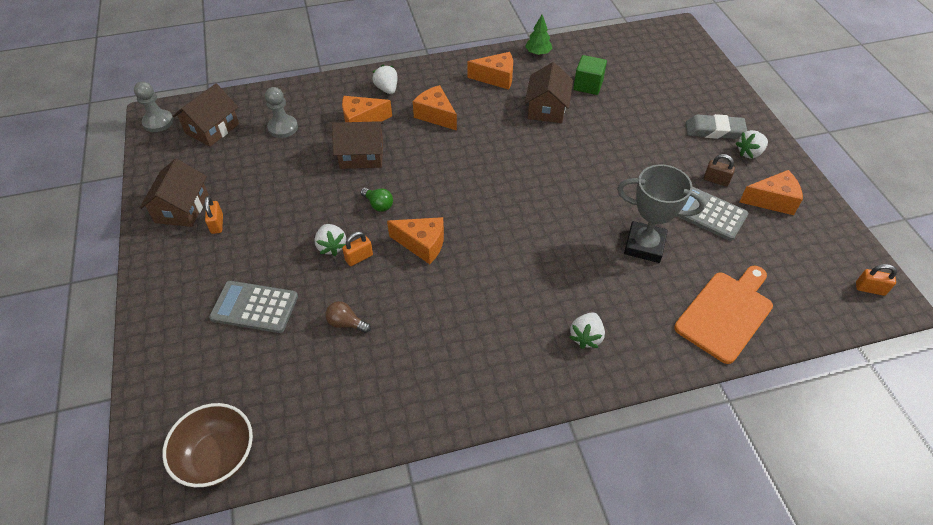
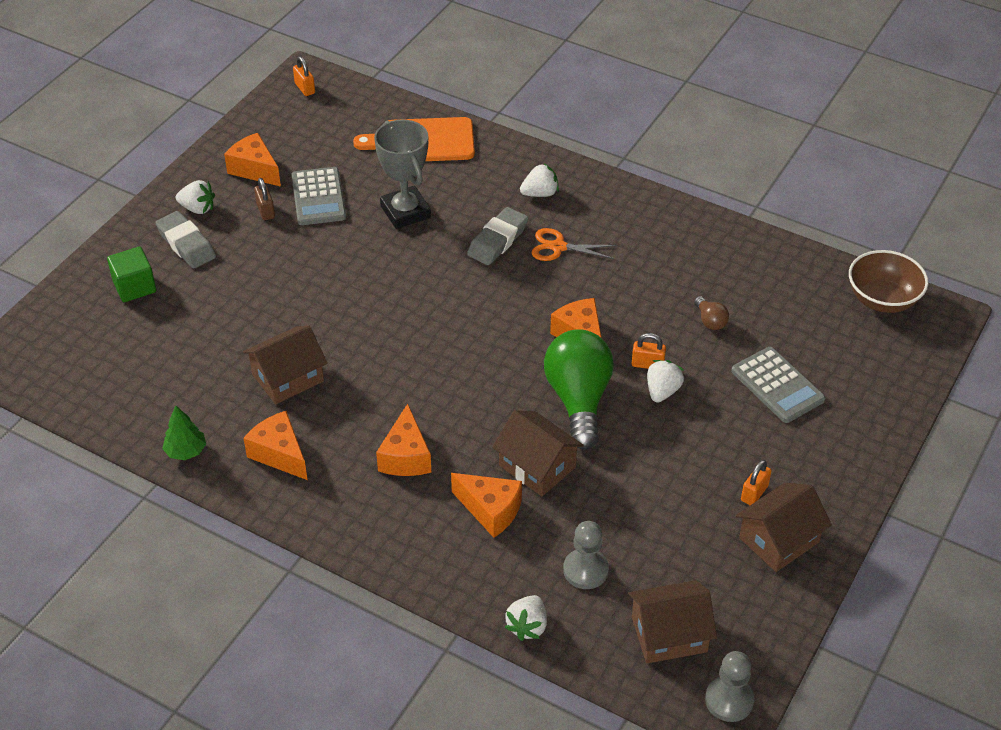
camera: 135 degrees left, 5 degrees down
(378, 205) = (578, 400): green light bulb -> green light bulb, size x2.39
(387, 89) = (413, 535): white strawberry -> white strawberry (527, 626)
(515, 300) = (558, 247): none -> orange scissors
(560, 272) = (497, 241): none -> grey eraser
(588, 85) = (207, 371): green cube -> green cube (134, 287)

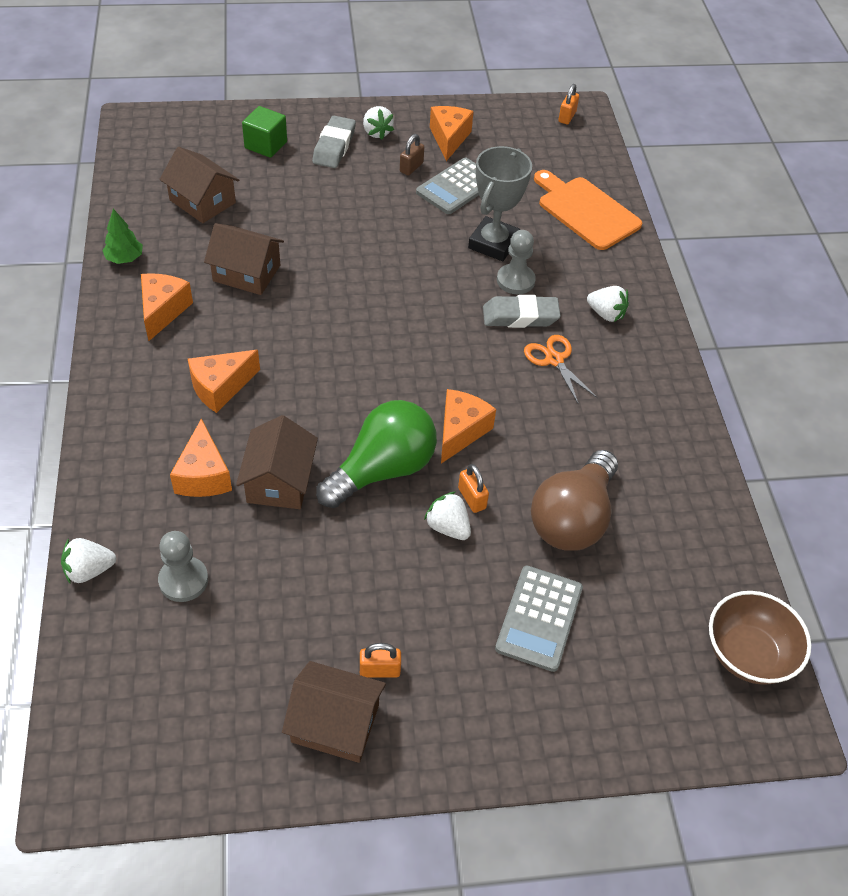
camera: 50 degrees right, 5 degrees up
(662, 391) = (448, 527): white strawberry -> white strawberry turned 120 degrees counterclockwise
(669, 634) = (150, 687): brown house -> brown house (202, 201)
(710, 321) = (573, 518): brown light bulb -> brown light bulb, size x2.39
(729, 700) = (100, 782): grey pawn -> grey pawn (515, 280)

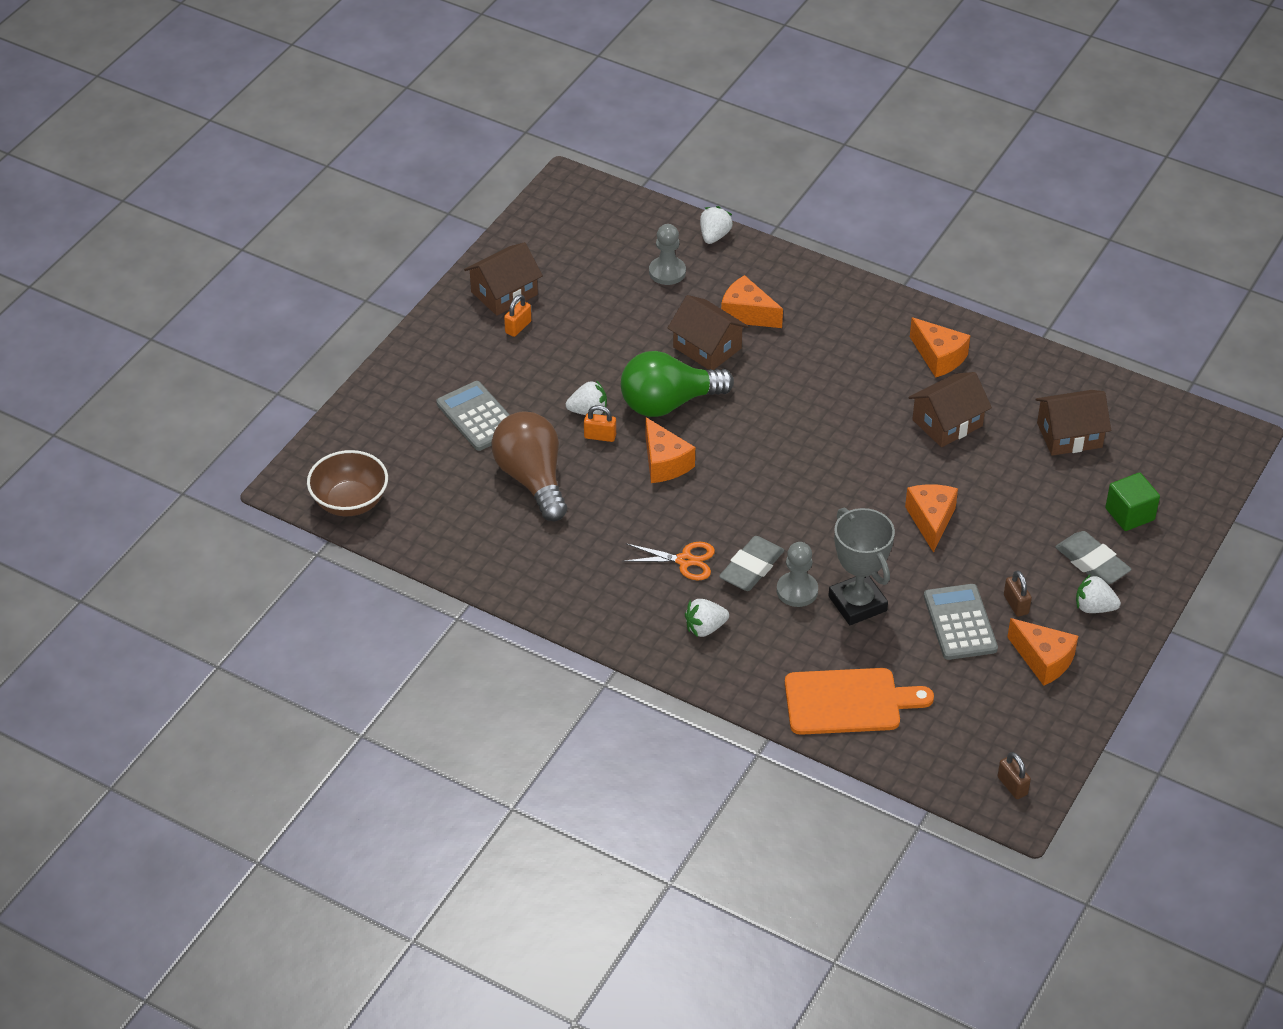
camera: 130 degrees right, 5 degrees down
(124, 258) = (1024, 359): green tree -> none
(220, 387) = (825, 355): orange cheese -> orange cheese (931, 520)
(382, 470) = (668, 403): green light bulb -> green light bulb turned 75 degrees clockwise
(567, 117) = (1012, 786): orange padlock -> brown padlock

